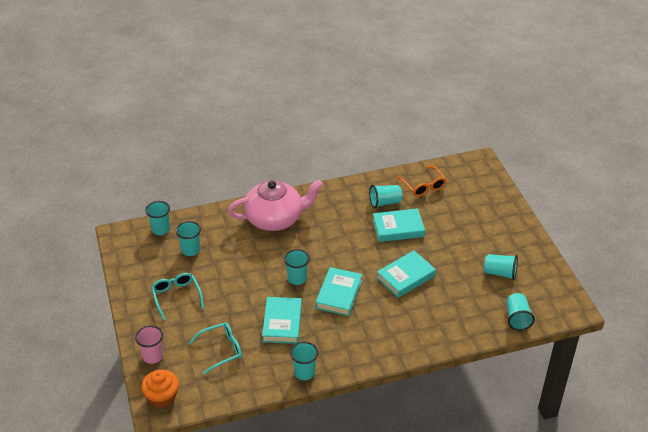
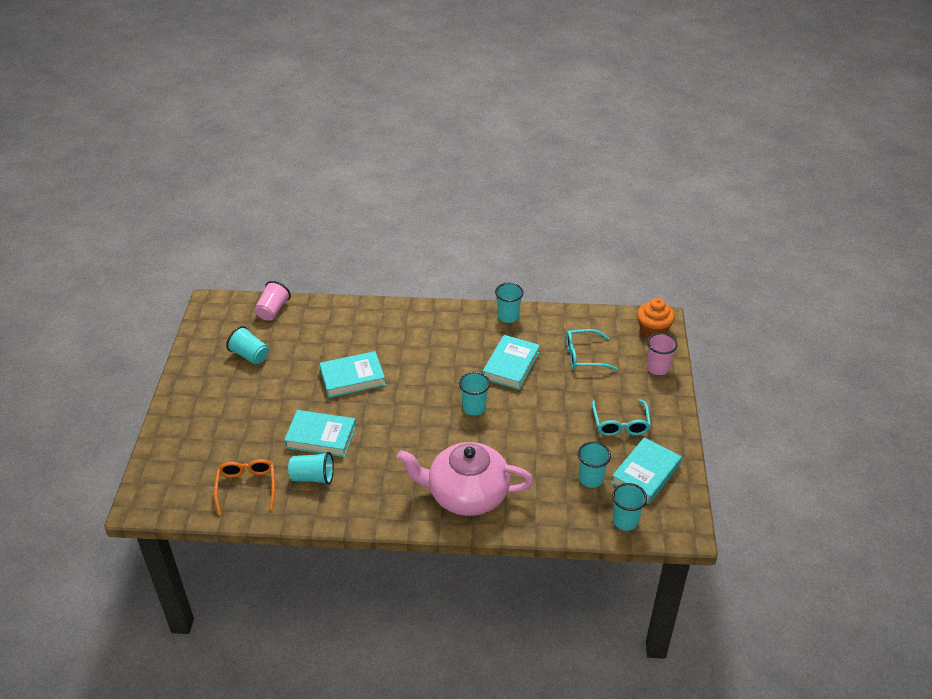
camera: 160 degrees left, 0 degrees up
(339, 294) = (436, 379): turquoise book -> turquoise book (645, 474)
(517, 318) = (273, 310): turquoise cup -> pink cup

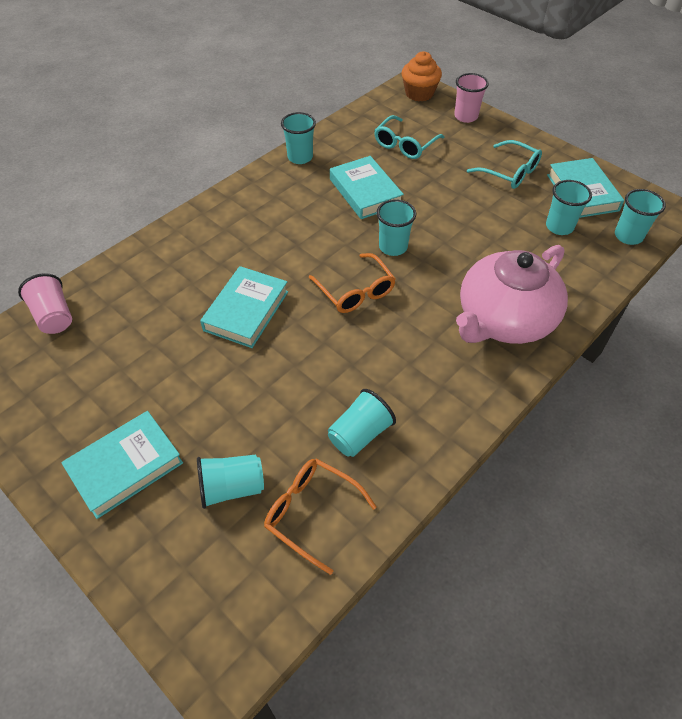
camera: 50 degrees left, 10 degrees up
(250, 355) = (97, 380): turquoise cup -> turquoise cup (231, 488)
(321, 437) = (305, 390): turquoise book -> turquoise book (125, 467)
(416, 414) = (356, 291): none -> orange glasses

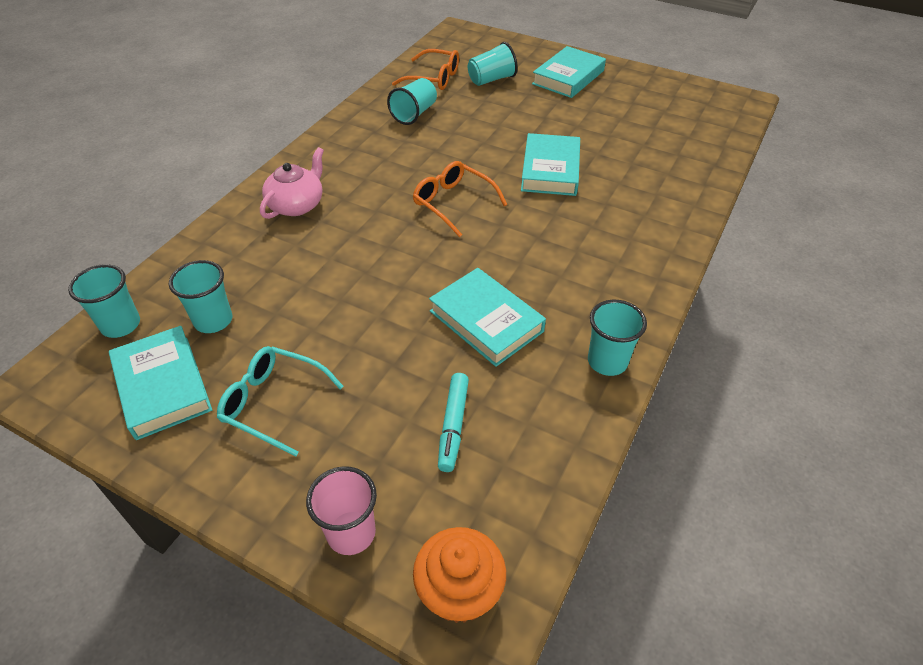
camera: 165 degrees right, 5 degrees down
(54, 316) = (713, 138): pink cup -> none
(393, 247) = (427, 254): turquoise cup -> none
(405, 145) = (453, 425): turquoise glasses -> turquoise marker
(504, 319) = (297, 205): pink teapot -> pink teapot, size x0.56

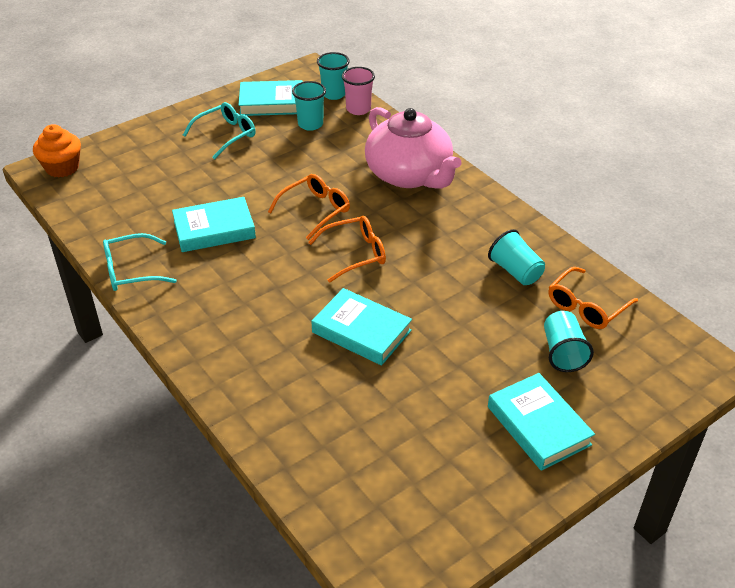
camera: 115 degrees right, 5 degrees down
(297, 205) = (409, 175): pink teapot -> pink teapot, size x1.79
(351, 533) = (124, 144): pink cup -> pink cup (358, 109)
(400, 252) = (315, 210): none -> orange glasses
(453, 425) = (149, 192): turquoise marker -> none
(607, 361) = (131, 271): turquoise cup -> turquoise glasses

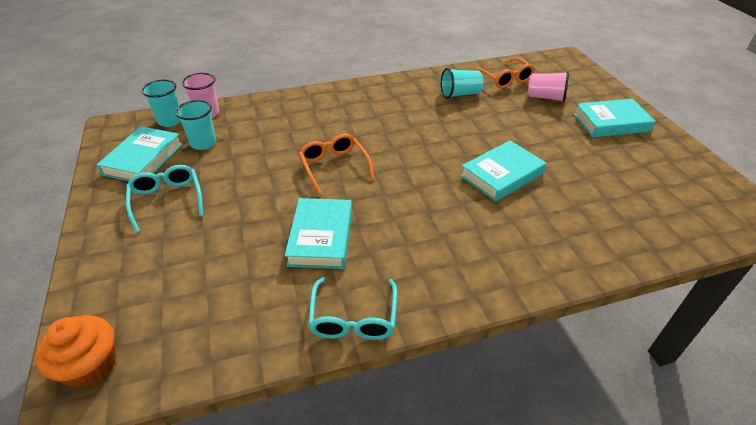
camera: 70 degrees left, 0 degrees up
(355, 254) = (405, 157): orange glasses -> none
(409, 175) = (321, 110): pink teapot -> none
(563, 353) = (545, 97): turquoise cup -> pink cup

